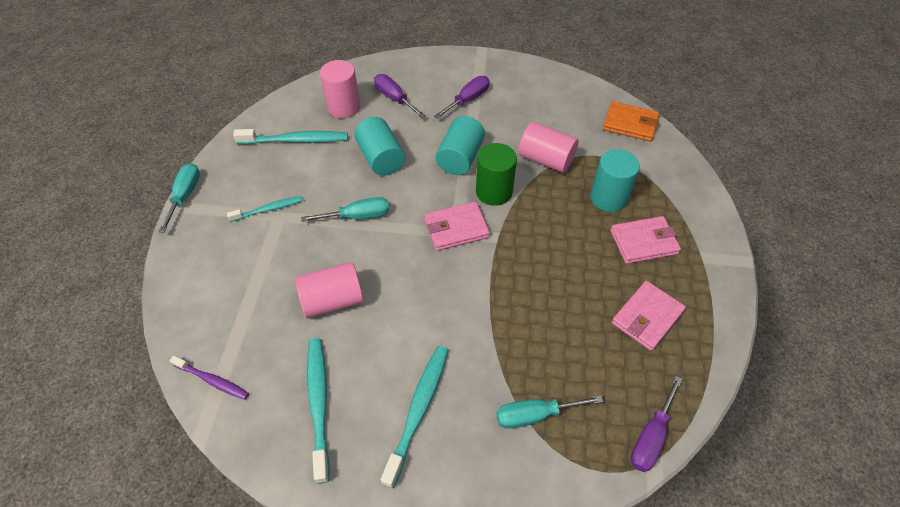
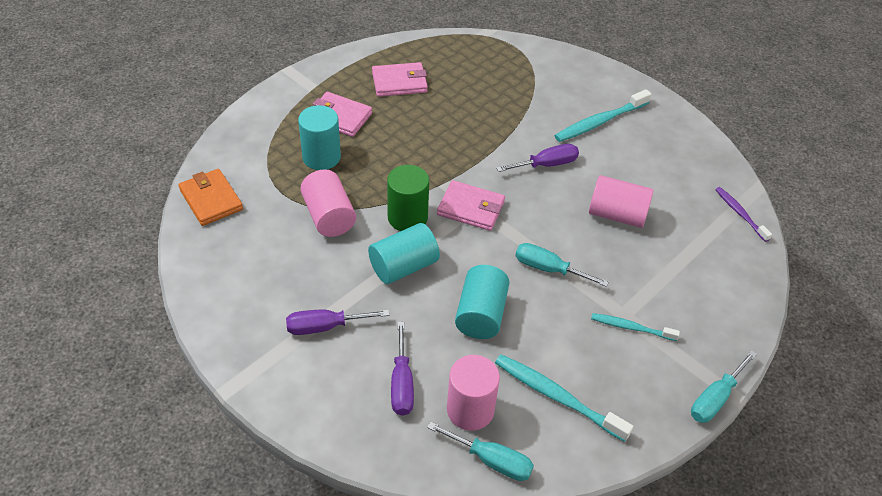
camera: 145 degrees left, 5 degrees down
(319, 404) = (666, 160): turquoise toothbrush -> none
(535, 415) = (527, 83): turquoise screwdriver -> turquoise screwdriver (491, 460)
(651, 437) = (471, 42): purple screwdriver -> purple screwdriver (546, 164)

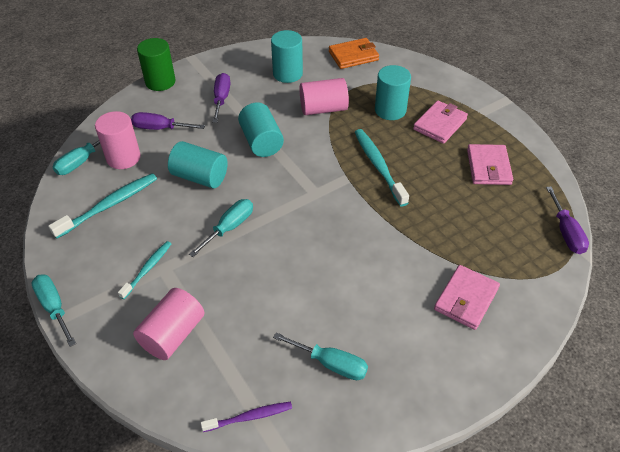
camera: 105 degrees right, 0 degrees up
(258, 263) = (287, 74): none -> turquoise cylinder
(407, 217) = (311, 150): green cylinder -> green cylinder (160, 82)
(471, 208) = (313, 190): pink wallet -> pink wallet (466, 299)
(546, 164) = (358, 255): purple screwdriver -> purple screwdriver (566, 232)
(600, 122) = (419, 319): turquoise toothbrush -> turquoise toothbrush (378, 166)
(617, 214) = (278, 296): pink cylinder -> pink cylinder (173, 334)
(667, 171) = (331, 364): none -> turquoise screwdriver

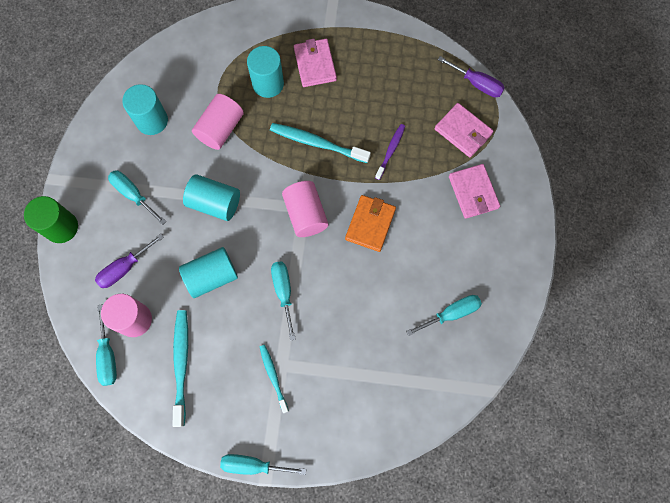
camera: 50 degrees left, 25 degrees up
(173, 334) = (347, 397): pink cylinder -> pink cylinder (306, 214)
(221, 99) = (133, 195): purple screwdriver -> turquoise screwdriver
(250, 417) = (448, 391): purple toothbrush -> purple toothbrush (390, 151)
(353, 56) = (179, 53): orange wallet -> orange wallet (370, 224)
(488, 167) = (384, 73): pink wallet -> pink wallet (463, 131)

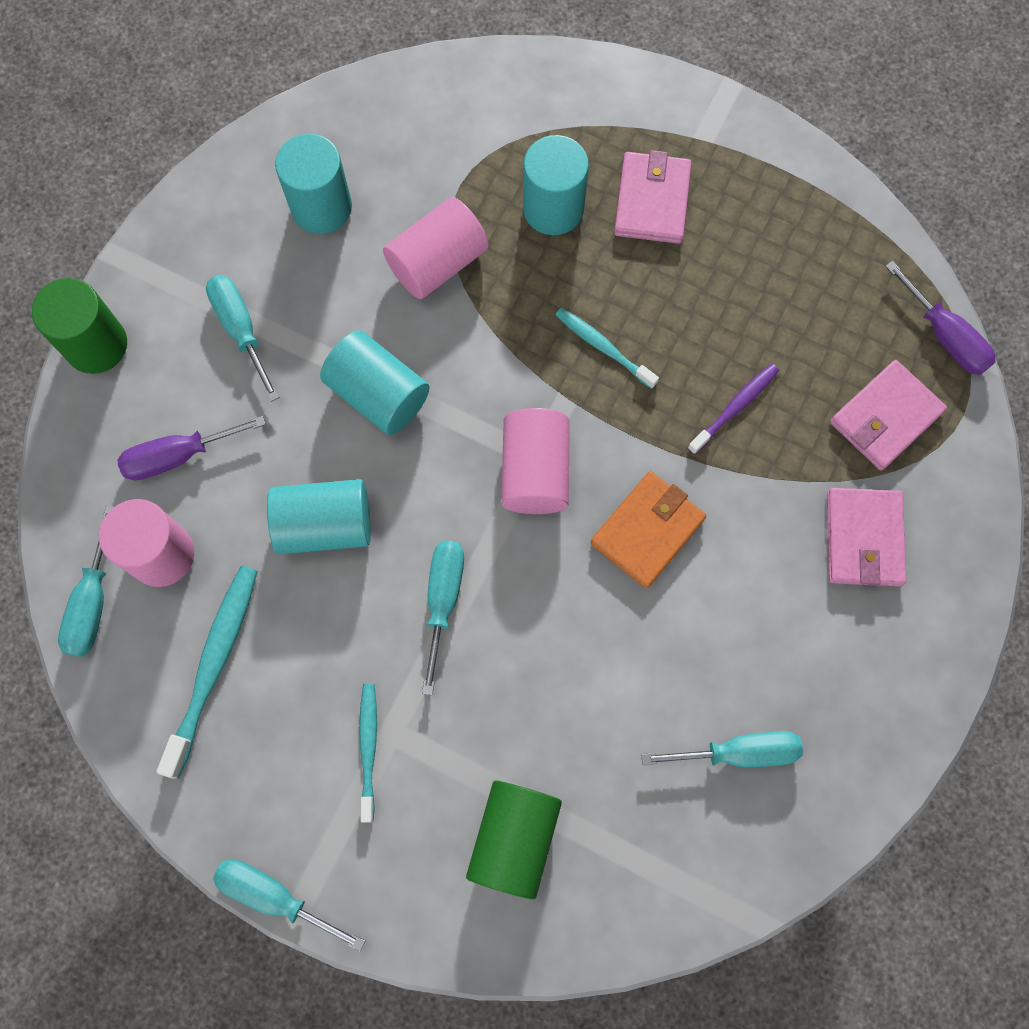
camera: 20 degrees right, 0 degrees up
(317, 143) = (603, 347): turquoise toothbrush -> turquoise toothbrush, size x0.61
(359, 394) = (514, 839): none -> green cylinder
(463, 131) = (885, 417): pink wallet -> pink wallet turned 75 degrees clockwise

